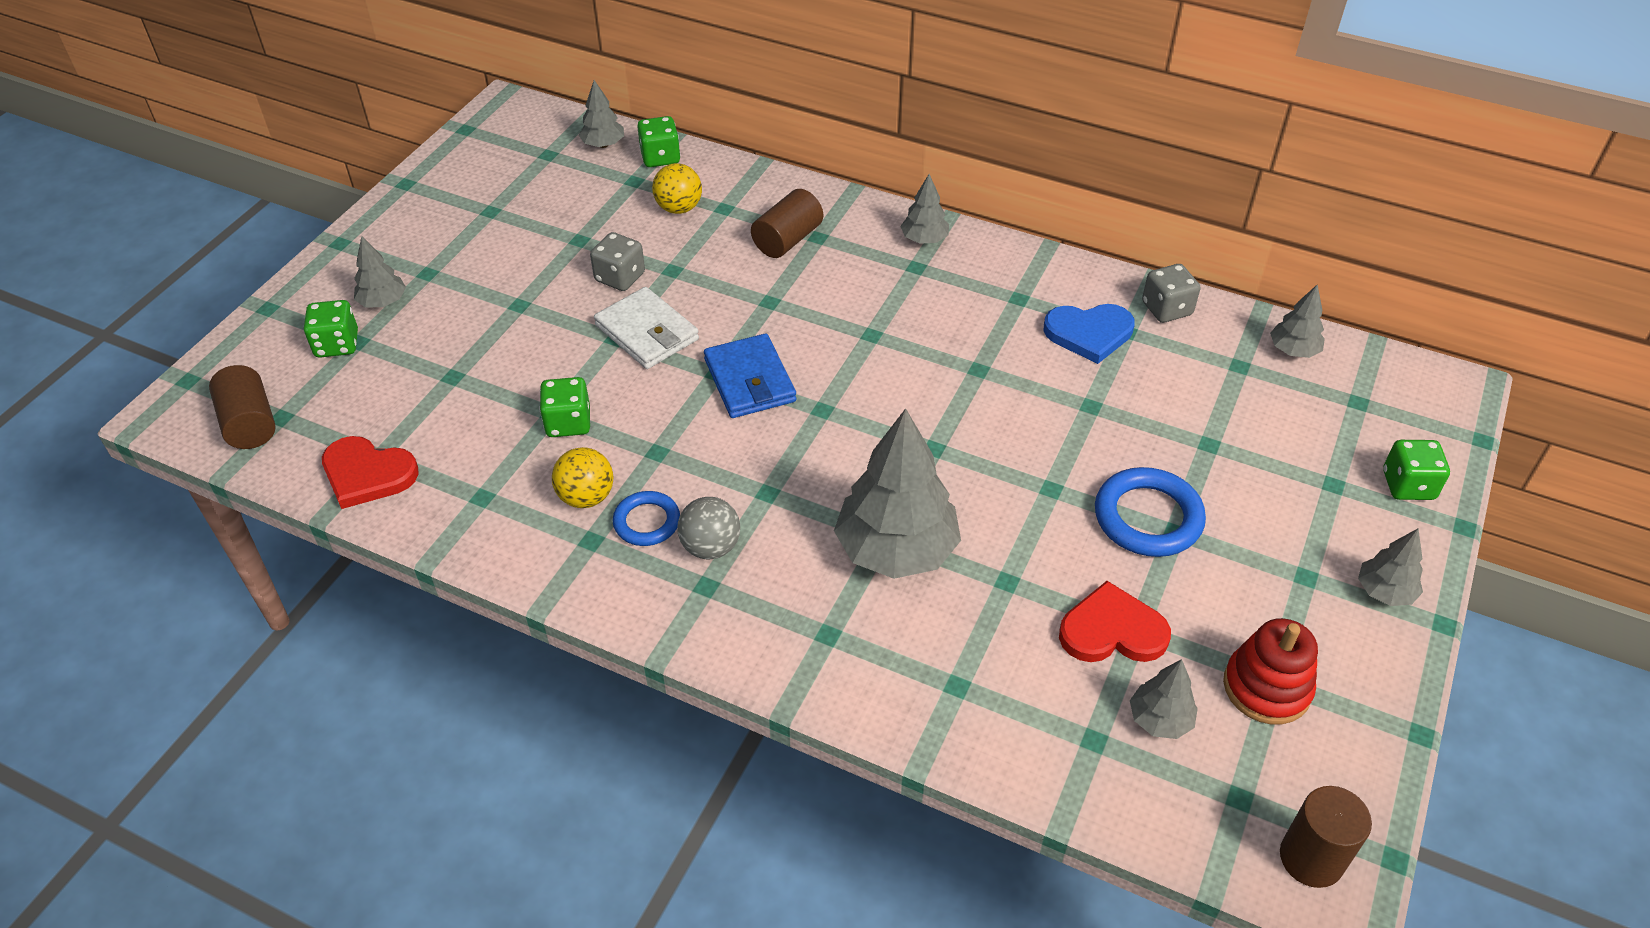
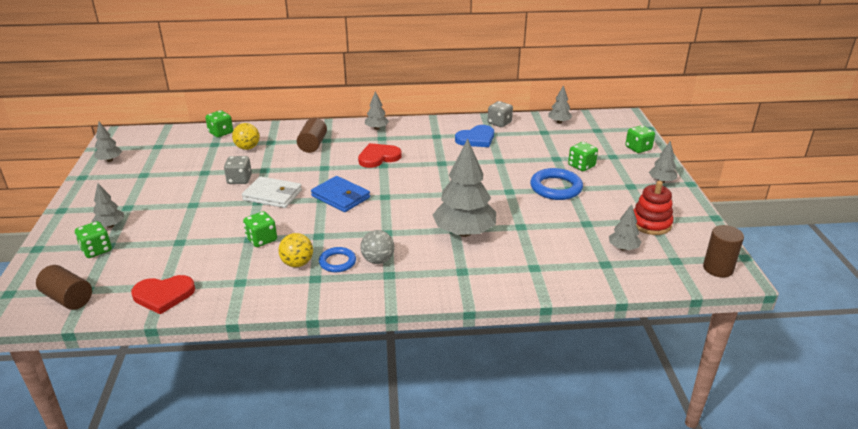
camera: 30 degrees left, 15 degrees down
(603, 144) = (185, 135): grey tree -> grey tree (109, 160)
(1112, 630) = (577, 227): red heart -> red heart (378, 157)
(1245, 483) = (581, 166): none -> green dice

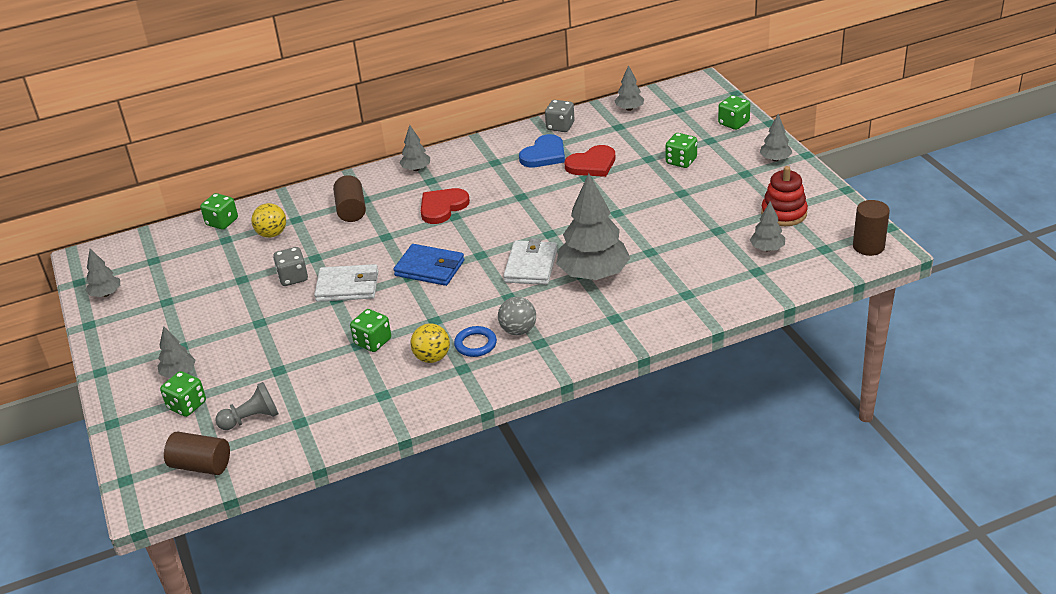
camera: 15 degrees left, 5 degrees up
(132, 273) = (251, 419): none -> grey pawn
(163, 295) = (308, 432): red heart -> red heart (592, 164)
(418, 214) = (531, 266): none -> white wallet
(556, 188) = (665, 196): blue ring -> none

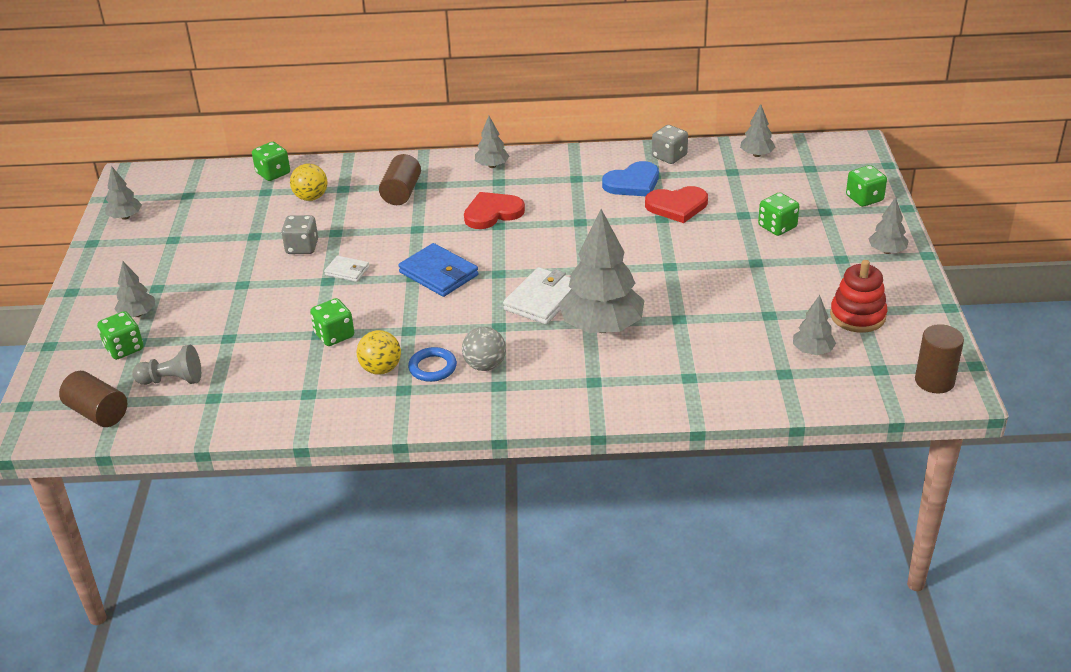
camera: 20 degrees right, 0 degrees up
(347, 286) = (347, 271): white wallet -> white wallet, size x0.57

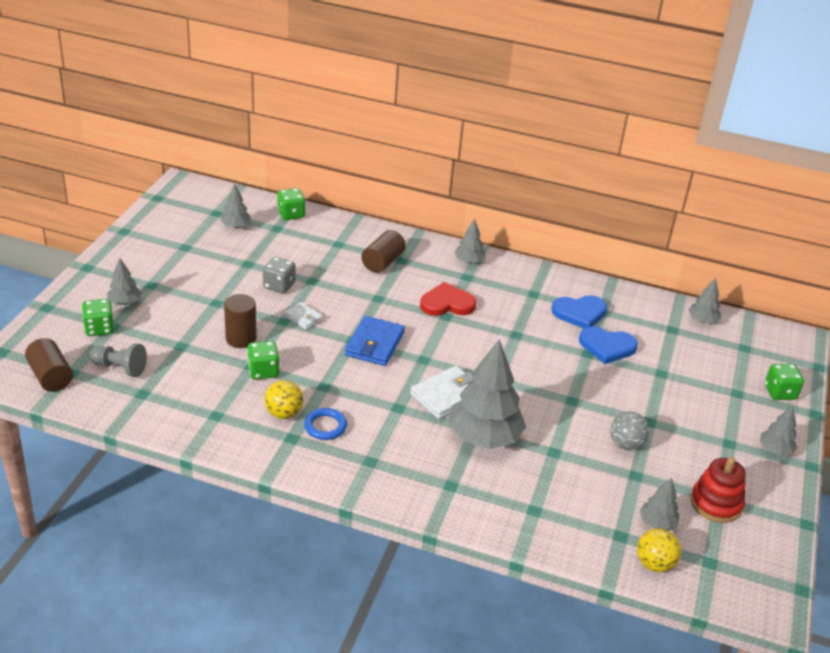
camera: 15 degrees right, 0 degrees up
(125, 217) = (160, 217): grey tree -> grey tree (236, 226)
(311, 197) = (309, 244): yellow ball -> yellow ball (654, 564)
(438, 274) = (374, 344): blue wallet -> blue wallet turned 45 degrees clockwise
(485, 365) = (368, 439): grey ball -> grey ball (626, 444)
(669, 156) = (624, 298): grey dice -> none
(677, 206) = (607, 346): red heart -> blue heart
(777, 227) = (686, 394): green dice -> none
(934, 381) = (755, 592): brown cylinder -> brown cylinder (241, 338)

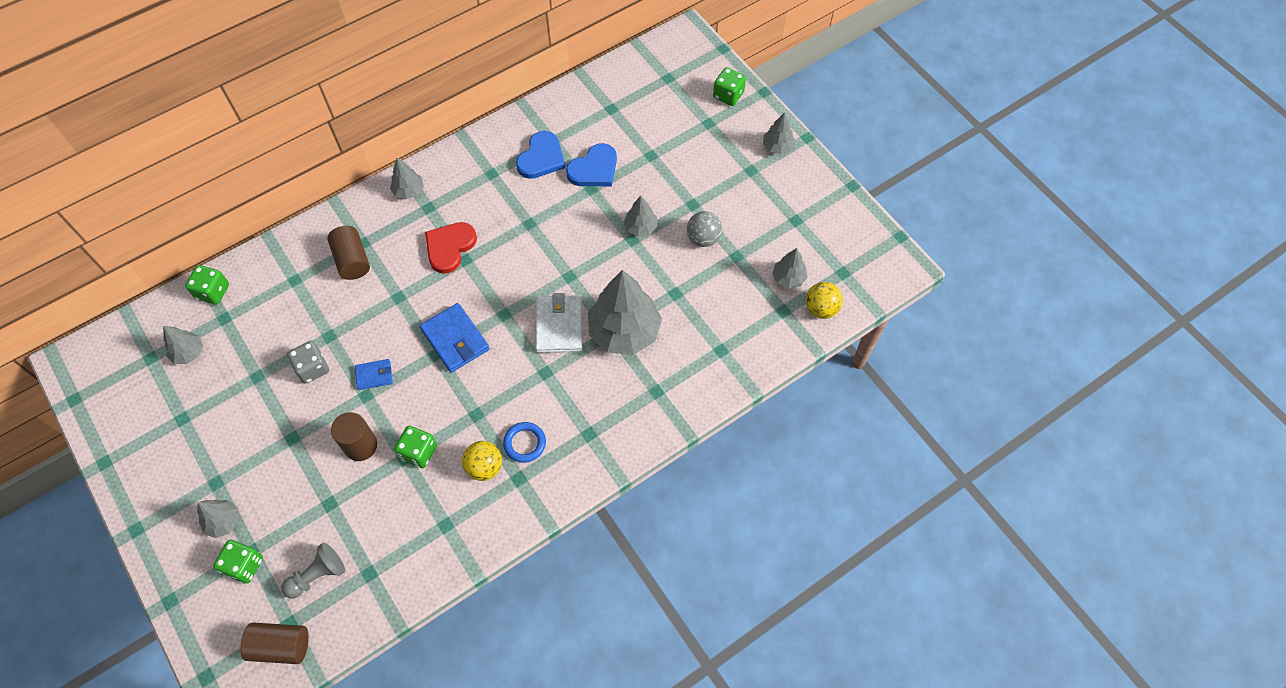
camera: 50 degrees left, 25 degrees up
(303, 317) = (374, 375): white wallet -> blue wallet
(702, 320) = (618, 80): grey tree -> grey tree (640, 227)
(716, 503) = (797, 226): red stacking toy -> none

